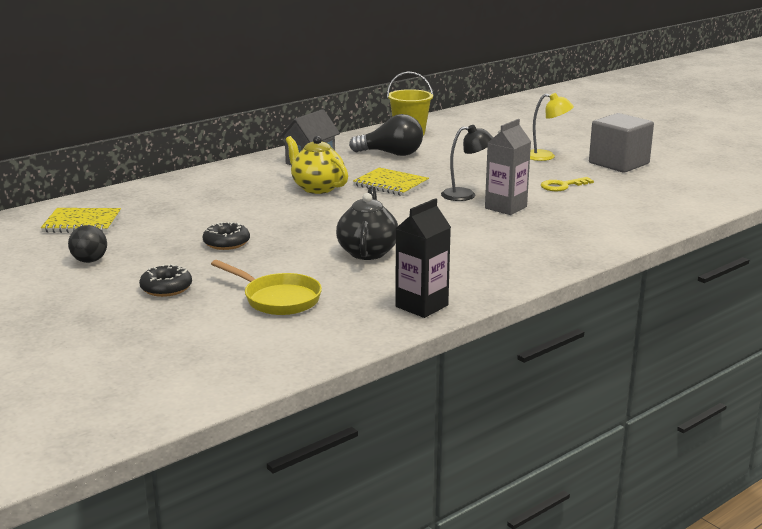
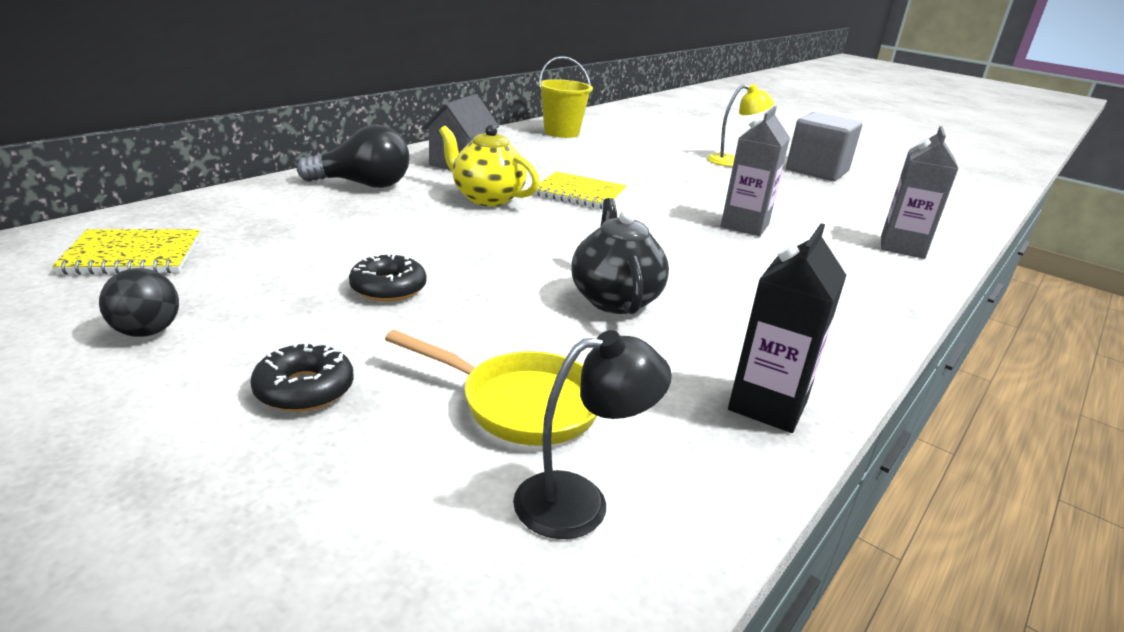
camera: 15 degrees left, 5 degrees up
(391, 154) = (556, 155): black light bulb -> black light bulb (363, 185)
(466, 195) = (682, 208): black lamp -> black lamp (580, 501)
(562, 186) = (783, 197): yellow key -> none
(624, 223) = (902, 247): none -> grey carton

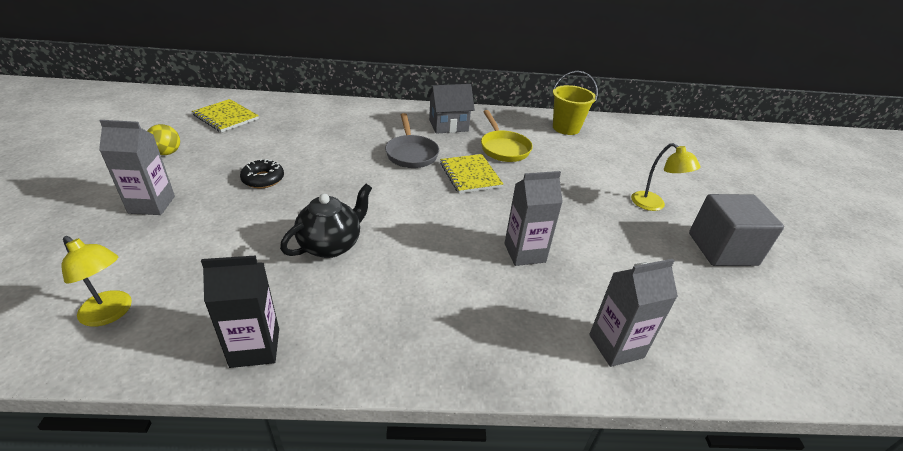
camera: 50 degrees right, 10 degrees up
(146, 332) = (167, 153): black ball -> yellow ball
(304, 389) = (152, 204): black donut -> grey carton
(363, 185) = (372, 119): black light bulb -> none
(487, 198) = (411, 153): yellow teapot -> grey pan
(521, 404) = (184, 262): yellow pan -> yellow pan (503, 148)
(580, 501) = (111, 313): black lamp -> yellow lamp

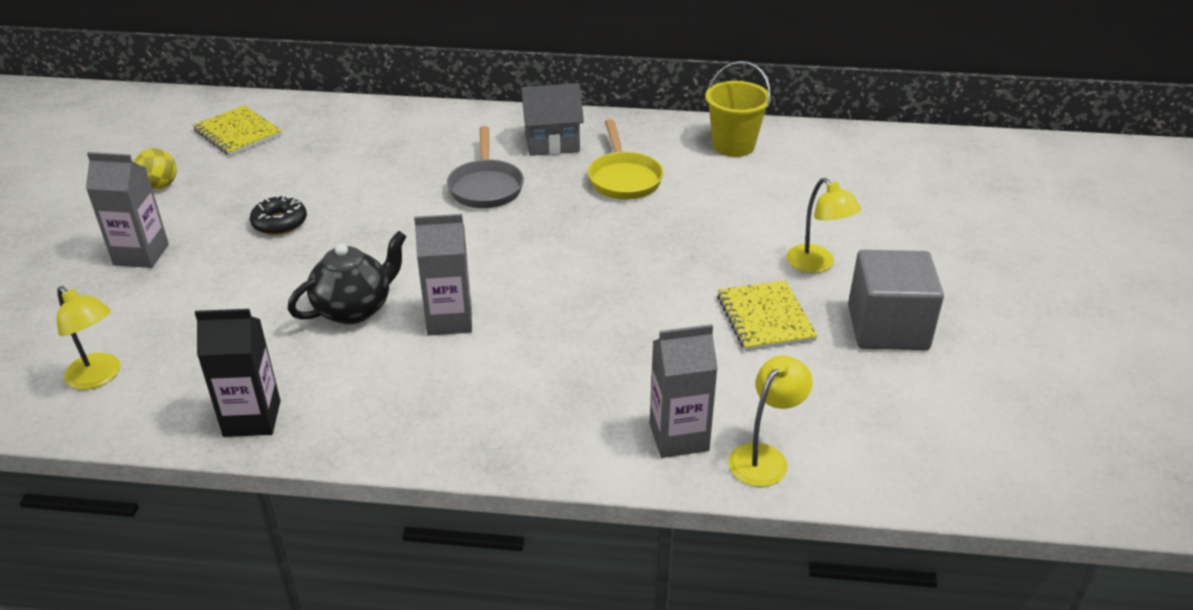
camera: 10 degrees right, 0 degrees up
(470, 175) = (561, 219): yellow notebook -> yellow notebook (765, 318)
(524, 253) = (603, 325): grey carton -> grey carton (449, 320)
(688, 361) = (764, 457): none -> yellow lamp

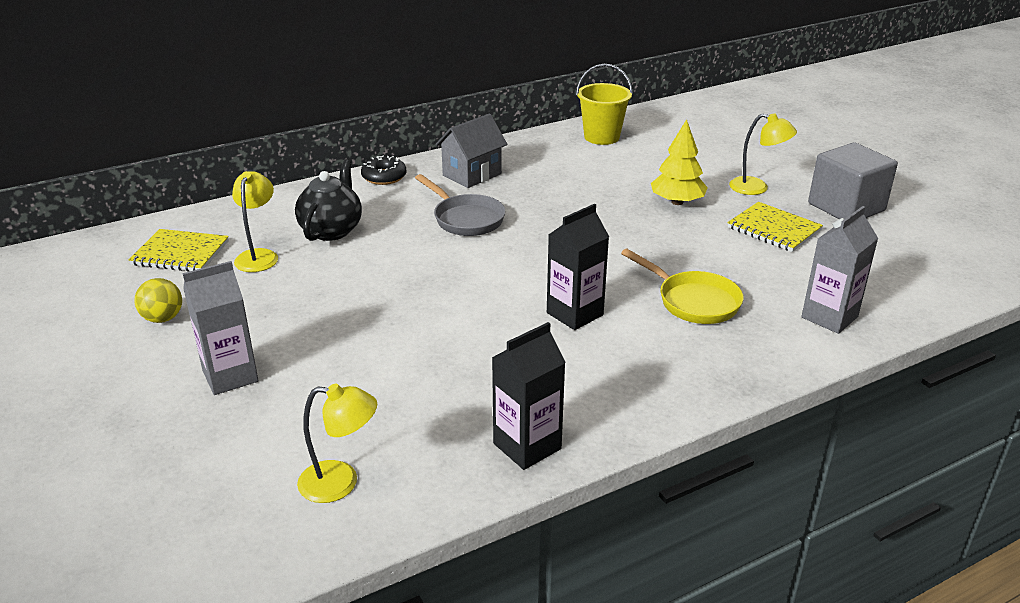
camera: 35 degrees left, 5 degrees down
(279, 222) = (329, 303): black donut -> black donut (384, 177)
(354, 309) = (490, 337): black teapot -> black teapot (332, 230)
(449, 320) = (574, 314): grey carton -> black carton
(624, 178) = (559, 180): yellow pan -> yellow pan (693, 301)
(707, 247) = (677, 202): none -> yellow tree
(764, 457) = (891, 305): yellow lamp -> yellow lamp (259, 256)

